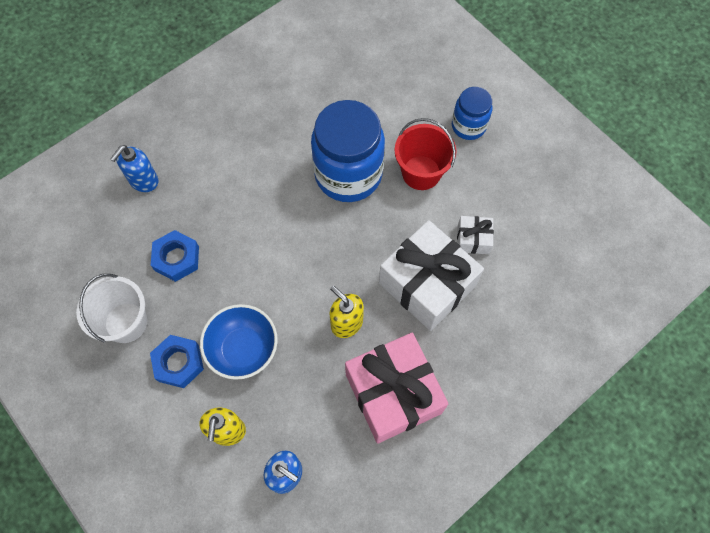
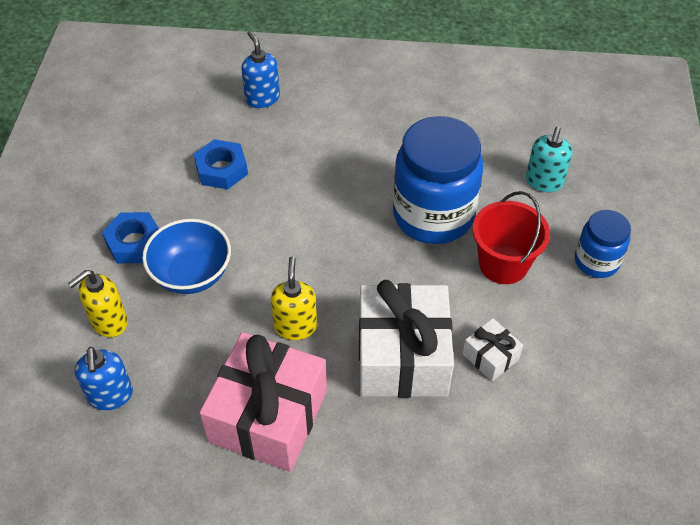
camera: 45 degrees right, 15 degrees down
(126, 322) = (133, 183): white bucket -> none
(143, 181) = (262, 98): blue soap dispenser -> blue soap dispenser turned 75 degrees clockwise
(388, 95) = (544, 182): none -> turquoise soap dispenser

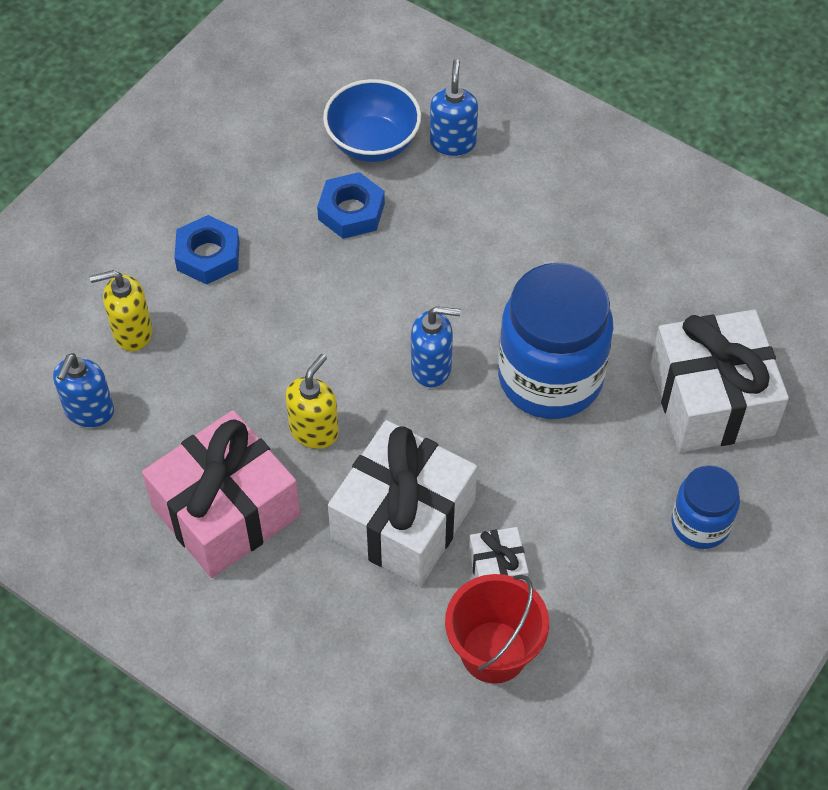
camera: 30 degrees right, 5 degrees up
(191, 274) = (244, 320): blue bowl -> blue bowl (373, 143)
(349, 245) = (431, 368): none -> blue soap dispenser
(503, 264) = (588, 474): red bucket -> red bucket (494, 652)
(544, 182) = (712, 399): turquoise soap dispenser -> white gift

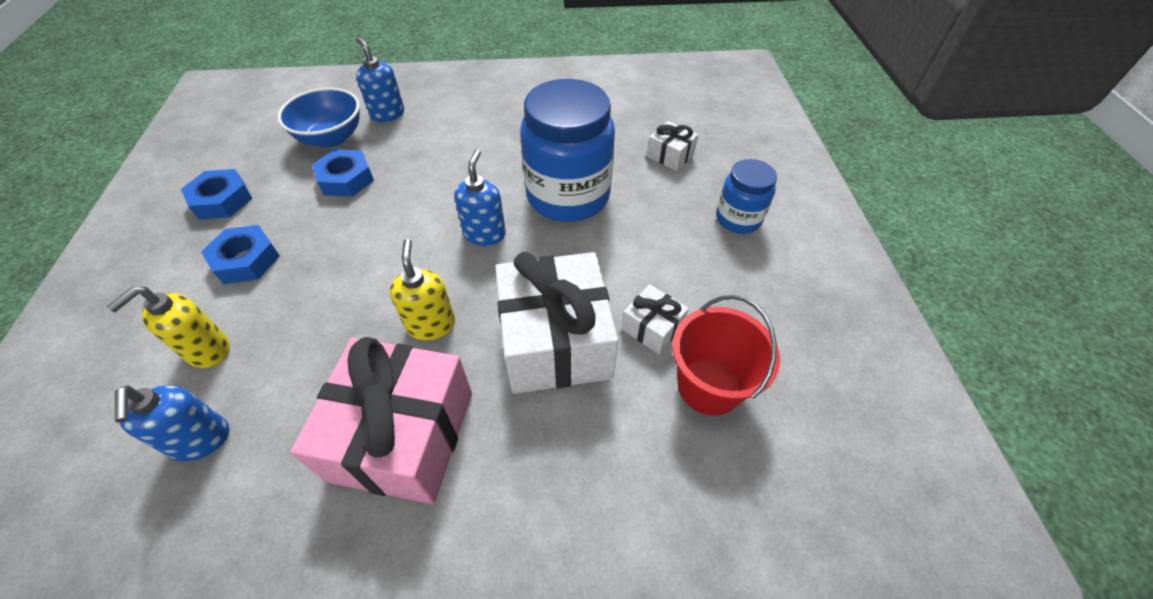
camera: 40 degrees left, 5 degrees down
(225, 166) = (222, 200): none -> blue nut
(431, 368) = (485, 234): blue soap dispenser -> blue soap dispenser turned 45 degrees counterclockwise
(712, 399) = (670, 155): white gift -> white gift, size x0.46

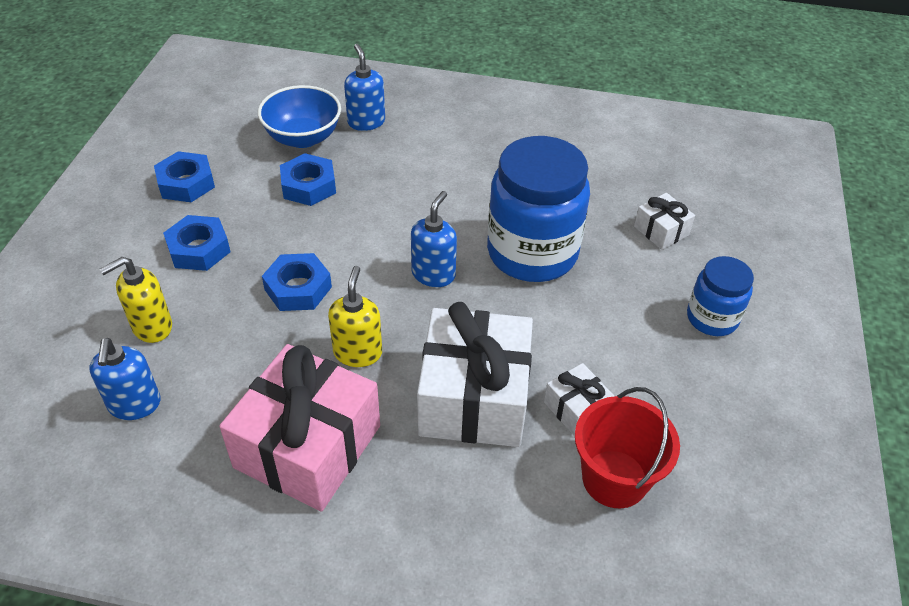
camera: 15 degrees right, 5 degrees down
(356, 276) = (298, 288): none -> blue nut

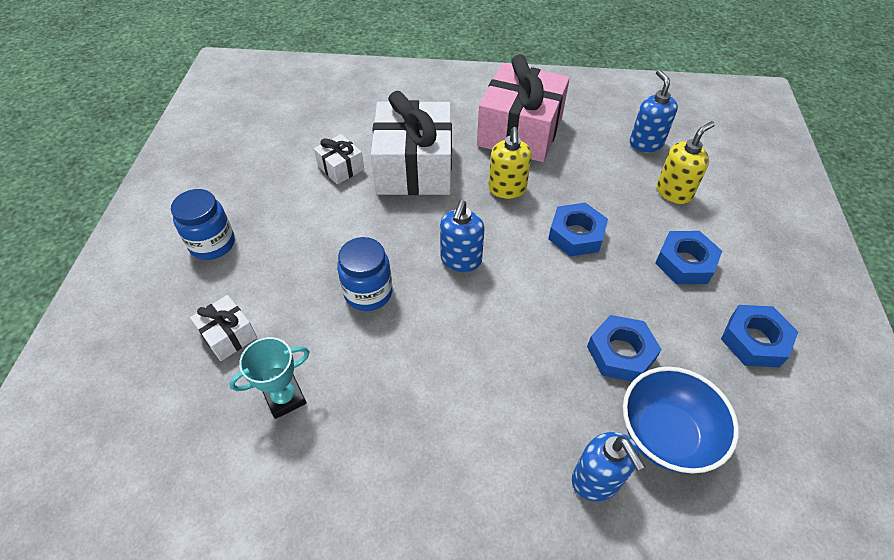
camera: 175 degrees right, 5 degrees up
(532, 253) = (368, 293): blue jar -> blue jar, size x0.54
(598, 184) = (285, 398): none -> turquoise trophy
(614, 479) = (321, 132): red bucket -> none

